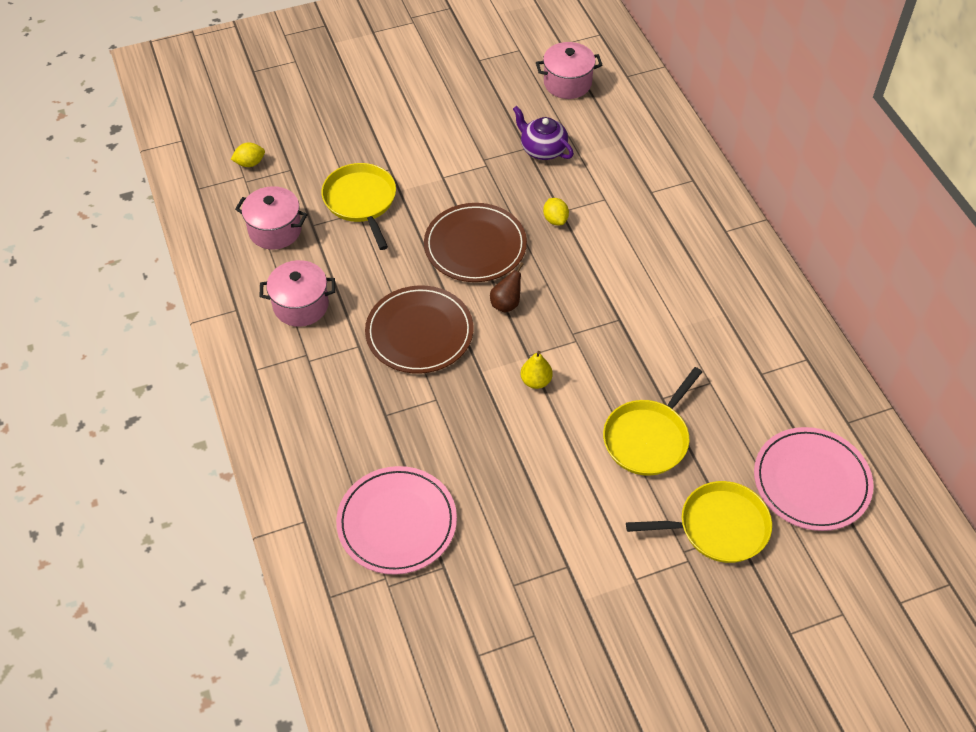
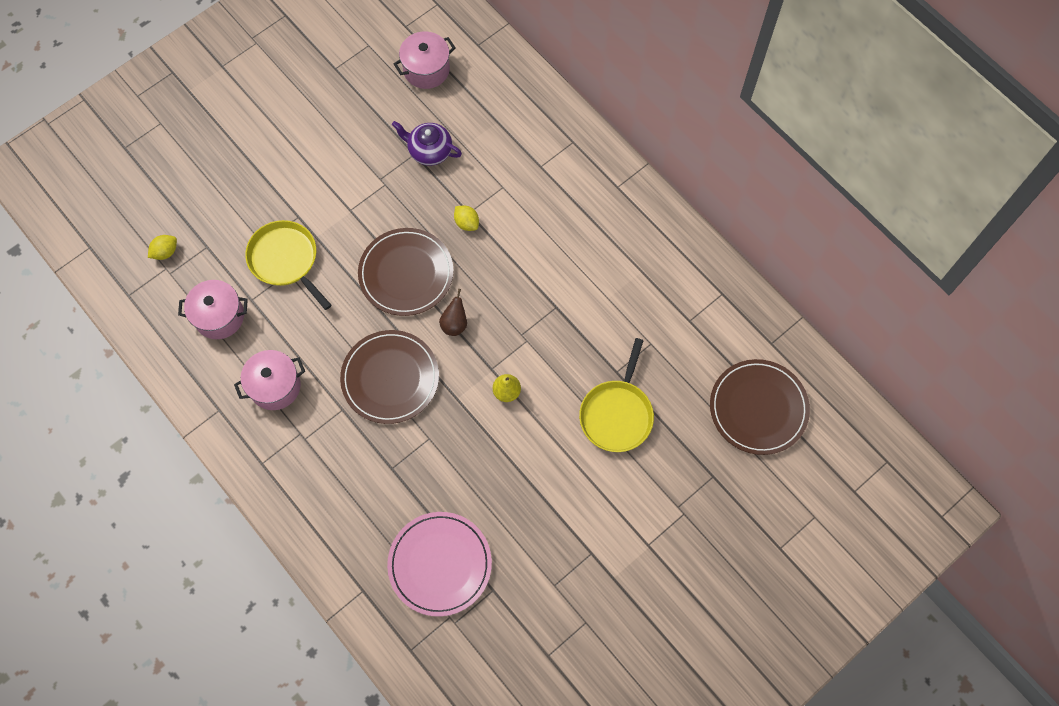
camera: 20 degrees left, 15 degrees up
(718, 527) = (698, 475): yellow pan -> none
(811, 481) = (758, 408): pink plate -> brown plate

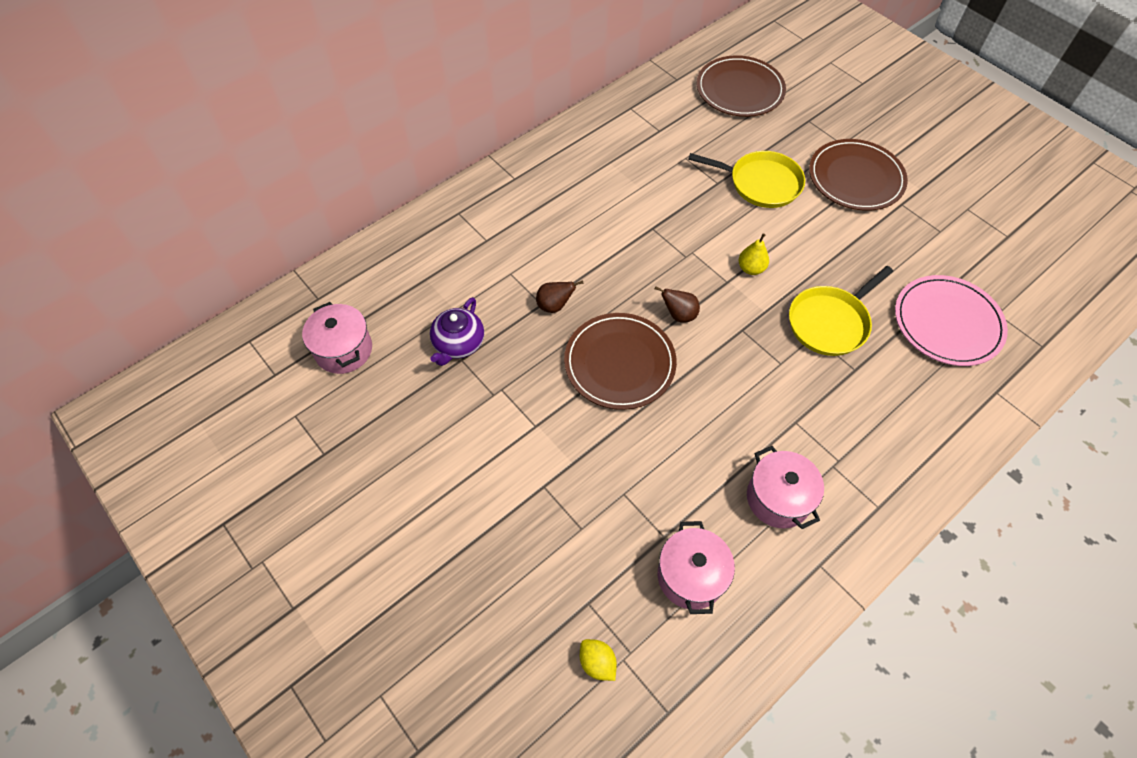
camera: 90 degrees left, 10 degrees down
(285, 260) = (605, 497): yellow pan -> yellow pan (830, 322)
(390, 378) = (750, 375): brown plate -> brown plate (855, 178)
(467, 223) = (554, 306): yellow lemon -> brown pear

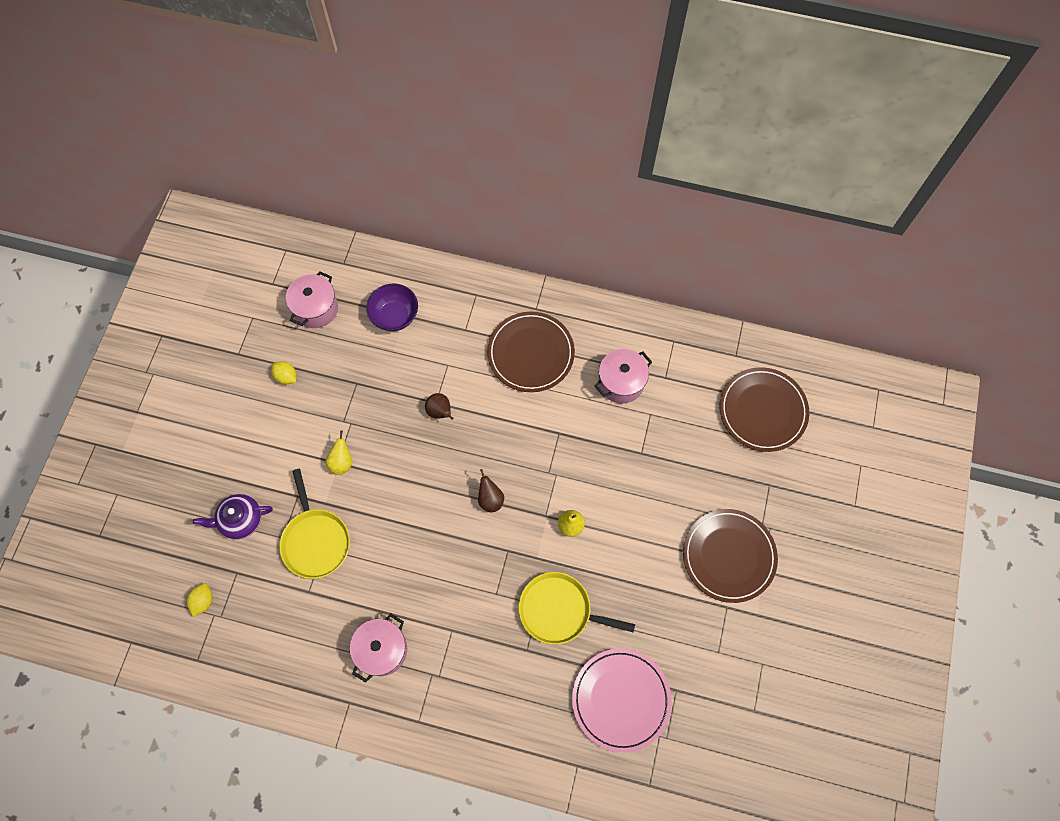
camera: 55 degrees right, 10 degrees up
(395, 420) = (286, 377): none -> yellow lemon
(418, 287) = (395, 316): none -> purple bowl
(458, 344) = (367, 373): purple teapot -> purple teapot (241, 520)
(538, 421) = (342, 462): none -> yellow pear
(619, 363) = (421, 484): brown plate -> brown plate (531, 353)
(690, 576) = (291, 624): pink pot -> pink pot (621, 382)
(761, 183) = (666, 486): yellow pan -> yellow pan (315, 541)

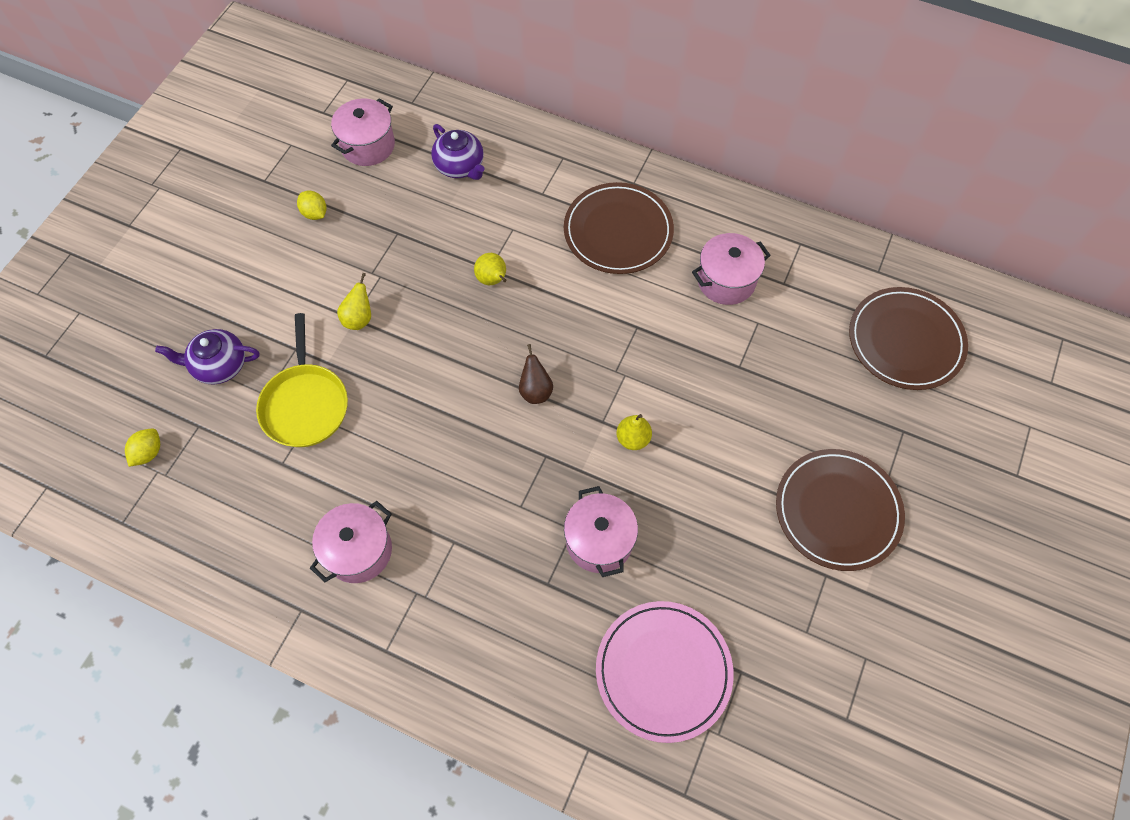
camera: 10 degrees right, 5 degrees down
(395, 316) = (460, 166): purple bowl -> purple teapot
(440, 412) = (493, 280): brown pear -> yellow pear
(559, 610) = (599, 541): yellow pan -> pink pot

